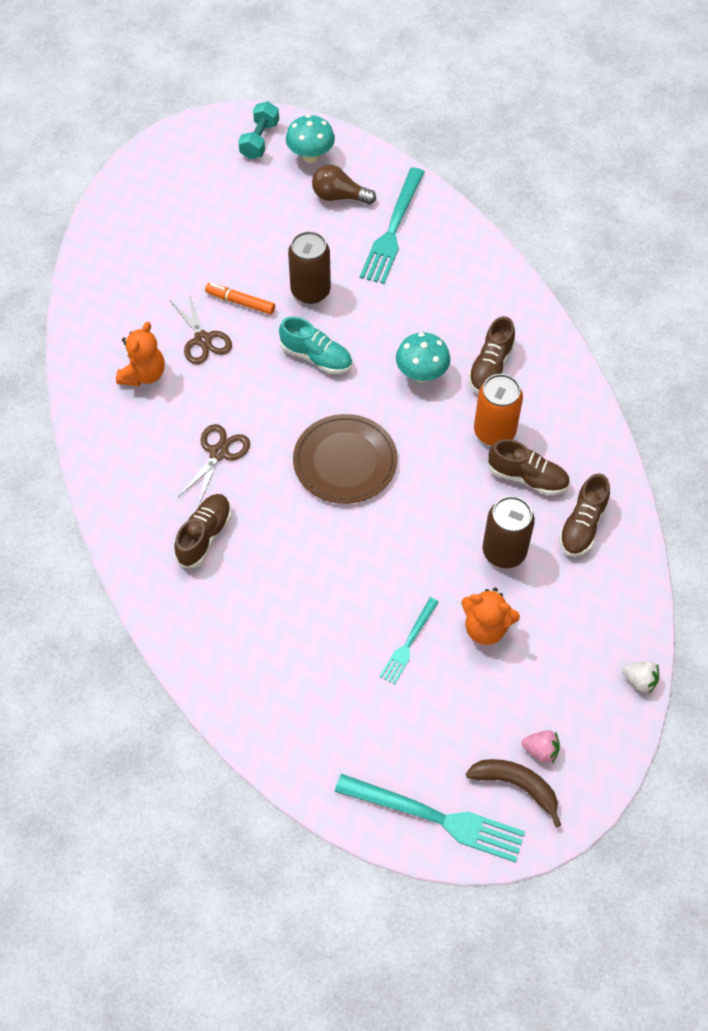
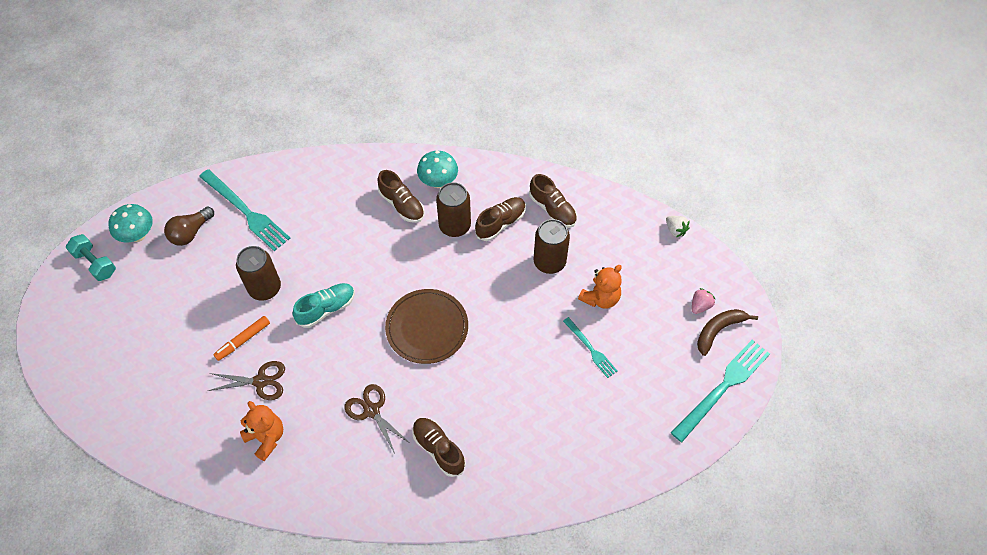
camera: 65 degrees left, 0 degrees up
(421, 374) = (382, 248): turquoise mushroom -> turquoise mushroom (438, 182)
(494, 432) = (455, 226): orange can -> brown can
(639, 681) = (675, 230): white strawberry -> white strawberry turned 90 degrees clockwise

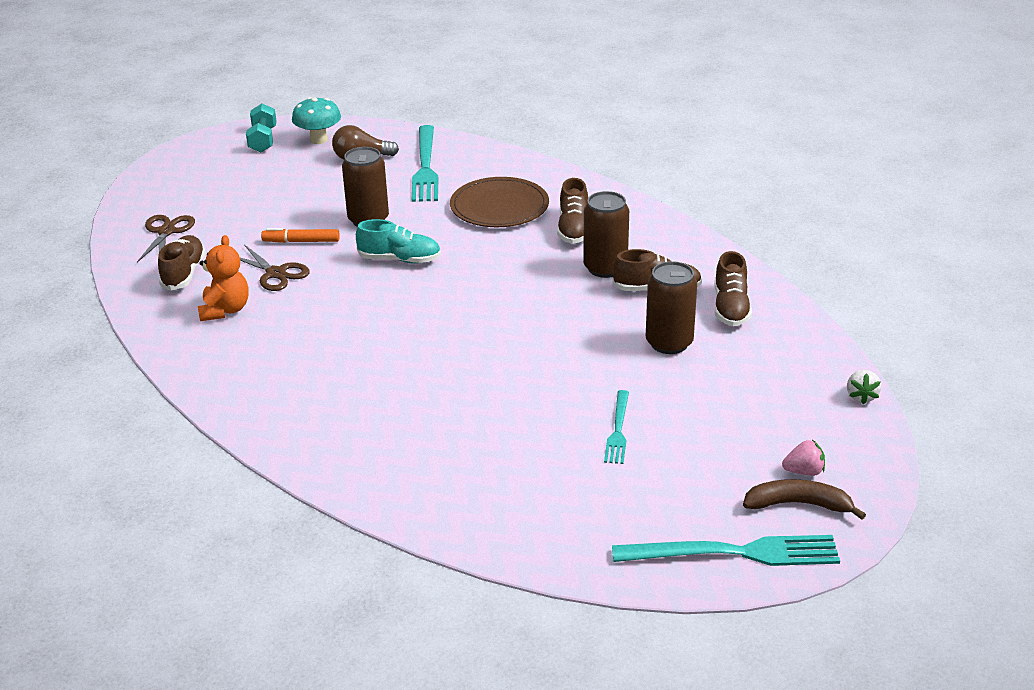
camera: 45 degrees right, 25 degrees down
(371, 410) = (336, 345): brown scissors -> brown scissors (166, 232)
(427, 328) = (471, 321): brown plate -> brown plate (499, 207)
(438, 182) = (634, 231): turquoise mushroom -> none
(438, 449) = (354, 407): brown shoe -> brown shoe (184, 273)
(600, 298) = (687, 399): orange teddy bear -> none

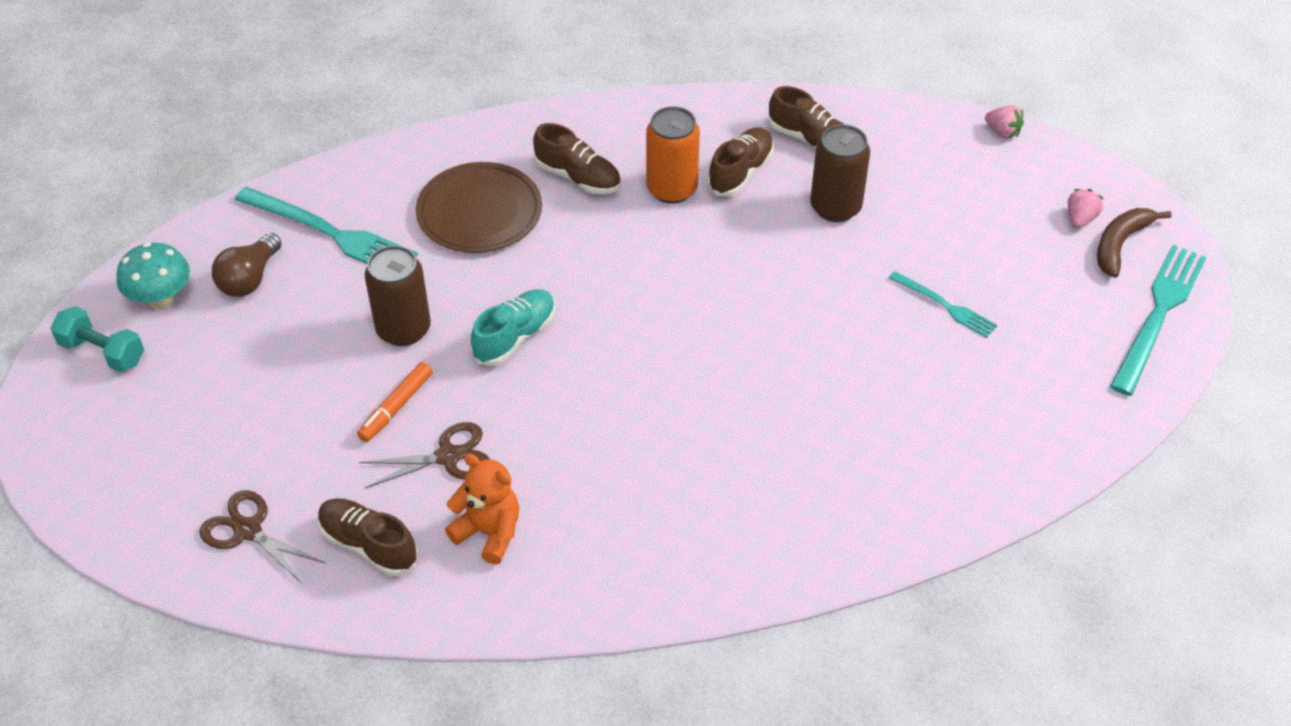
camera: 60 degrees left, 15 degrees up
(605, 268) = (672, 189): brown can -> orange can
(861, 396) = (1002, 132): white strawberry -> pink strawberry

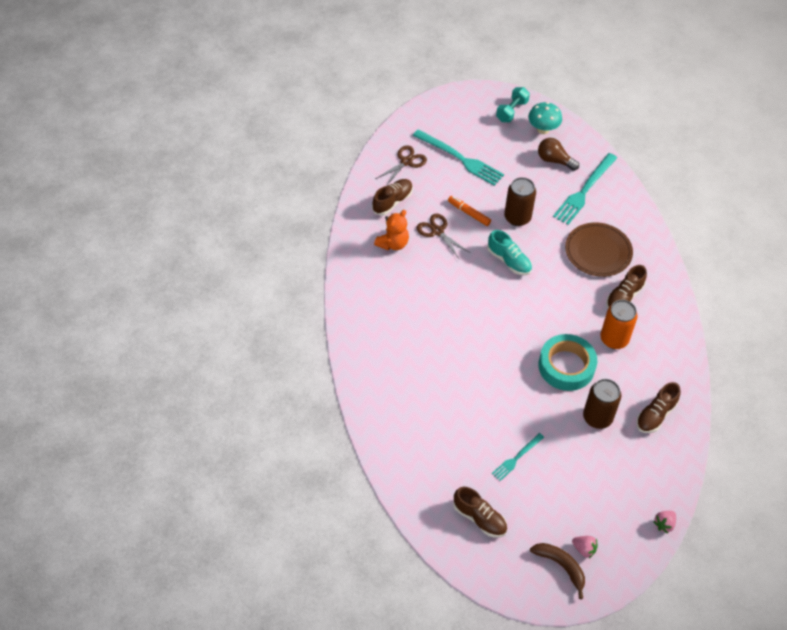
camera: 95 degrees right, 5 degrees up
(448, 457) = (437, 231): brown scissors -> brown scissors turned 150 degrees clockwise
(740, 172) = (627, 374): brown shoe -> brown shoe (479, 518)
(742, 248) = (566, 366): none -> turquoise tape
(1158, 314) = (502, 571): turquoise fork -> turquoise fork (460, 159)

